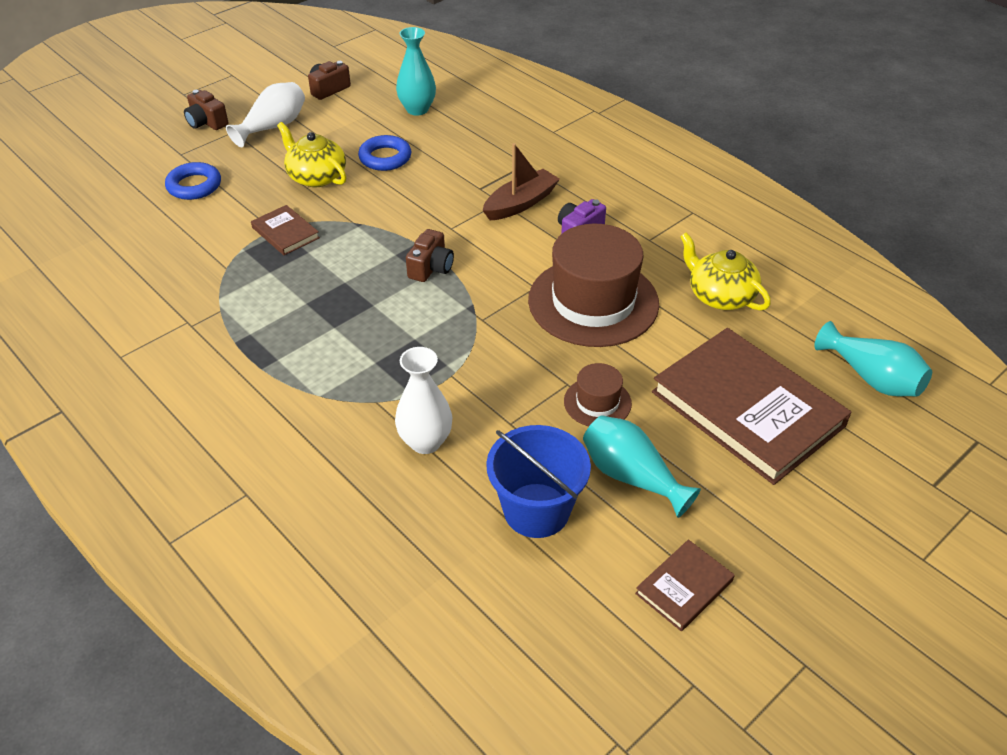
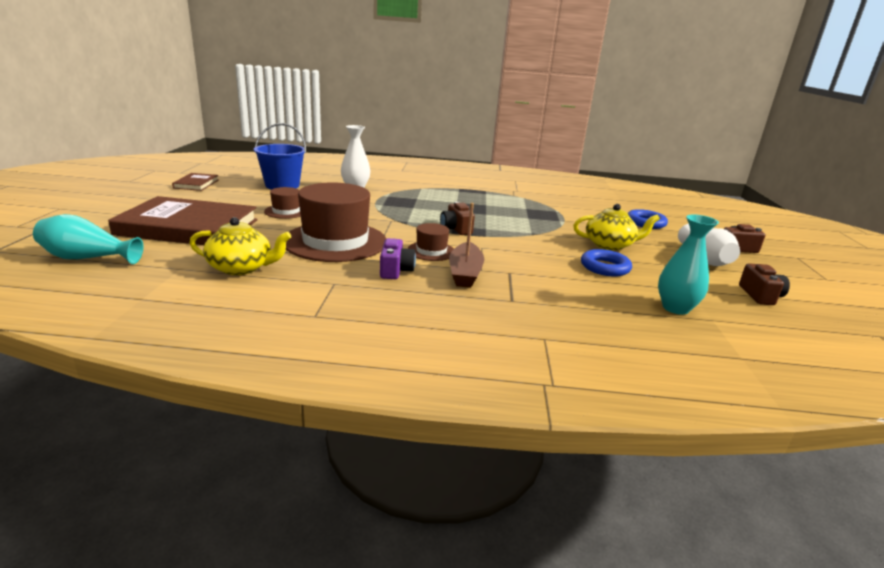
camera: 135 degrees right, 20 degrees down
(285, 233) = (556, 221): brown book -> none
(511, 243) = (431, 251): none -> brown hat
(631, 477) = (244, 198): turquoise vase -> none

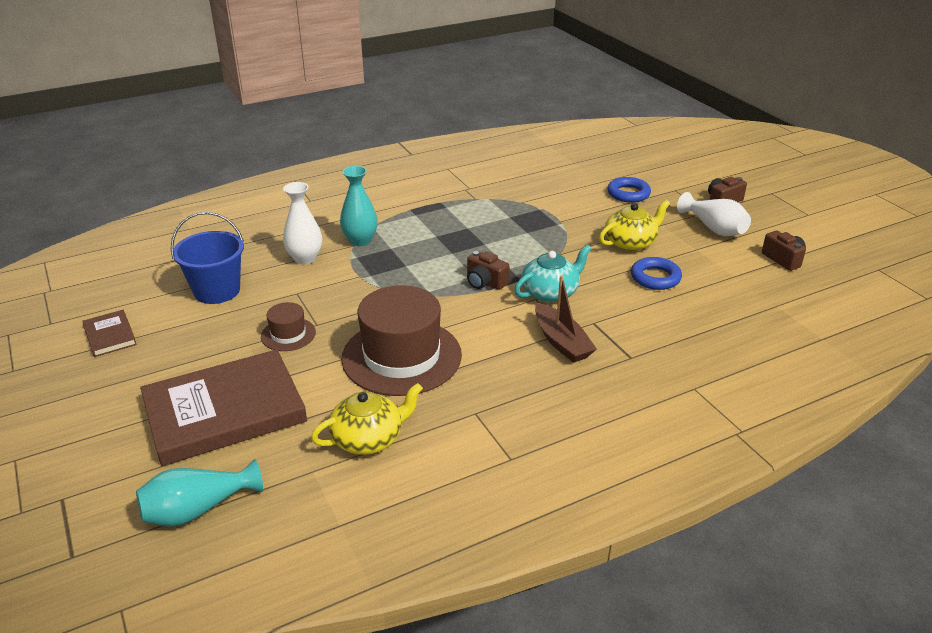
camera: 30 degrees left, 10 degrees up
(395, 270) = (504, 369): purple camera -> none
(431, 251) = (501, 326): brown hat -> none
(498, 248) = (550, 292): none -> turquoise teapot
(675, 308) = (744, 305): turquoise vase -> turquoise vase (360, 241)

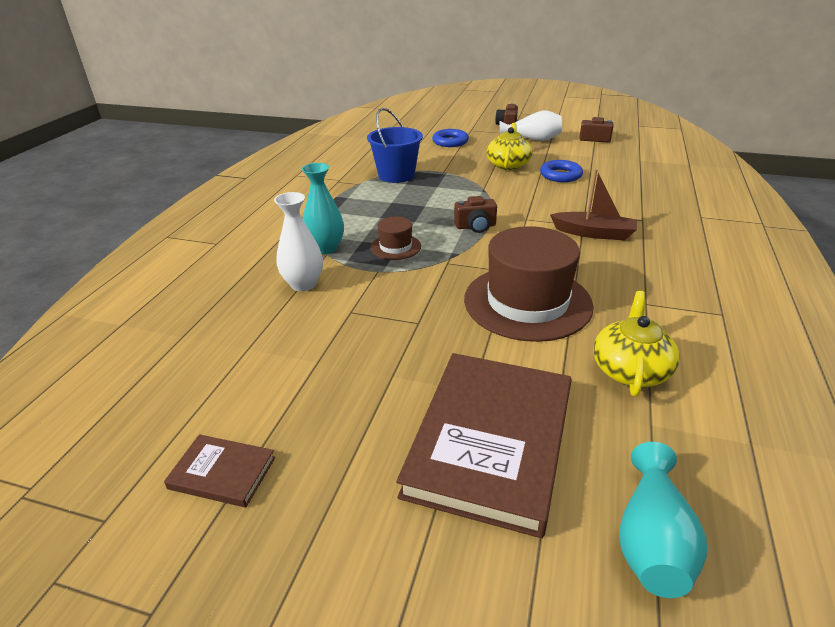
camera: 45 degrees left, 0 degrees up
(217, 291) = (267, 355): blue bucket -> blue bucket (396, 175)
(288, 334) = (411, 344): brown hat -> brown hat (395, 247)
(550, 292) = (526, 211): turquoise teapot -> none

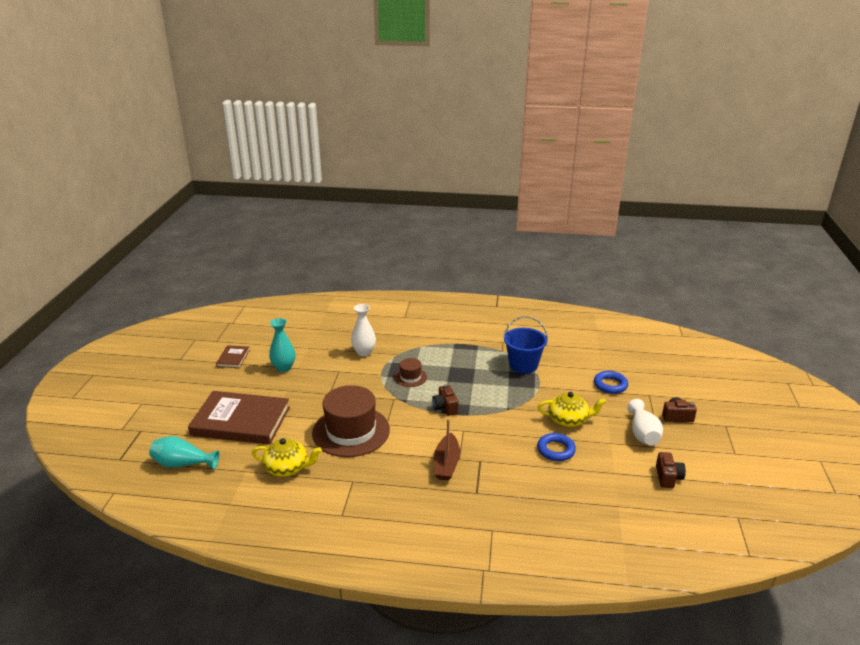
camera: 80 degrees right, 5 degrees down
(326, 248) = (404, 353): turquoise vase -> turquoise vase (284, 368)

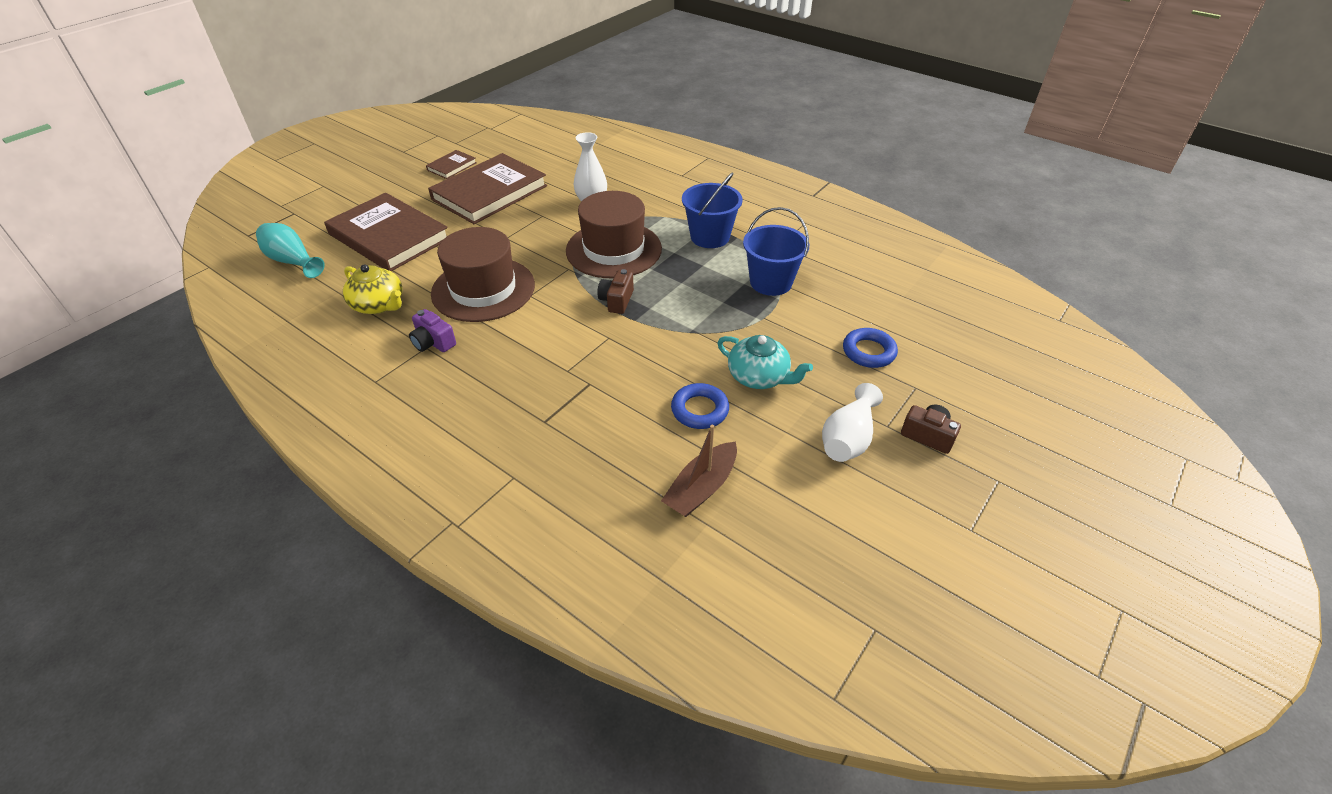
camera: 30 degrees right, 15 degrees up
(284, 368) = (490, 193): turquoise vase -> brown book
(354, 476) = (433, 342): none -> purple camera
(410, 377) = (614, 250): brown hat -> brown hat, size x2.13
(446, 464) = (546, 370): brown boat -> brown boat (701, 488)
(461, 350) = (710, 237): none -> blue bucket
(568, 420) = (759, 376): yellow teapot -> turquoise teapot
(668, 477) = (823, 517): brown camera -> none

